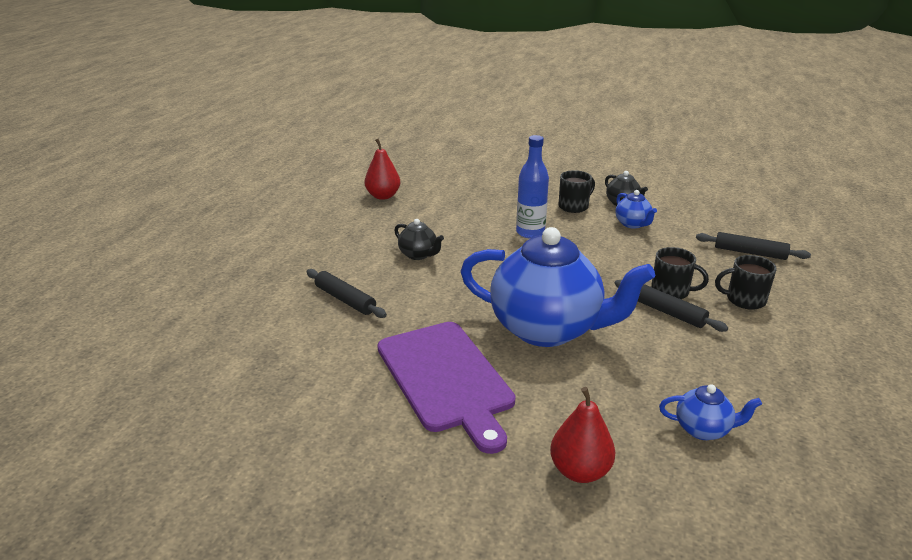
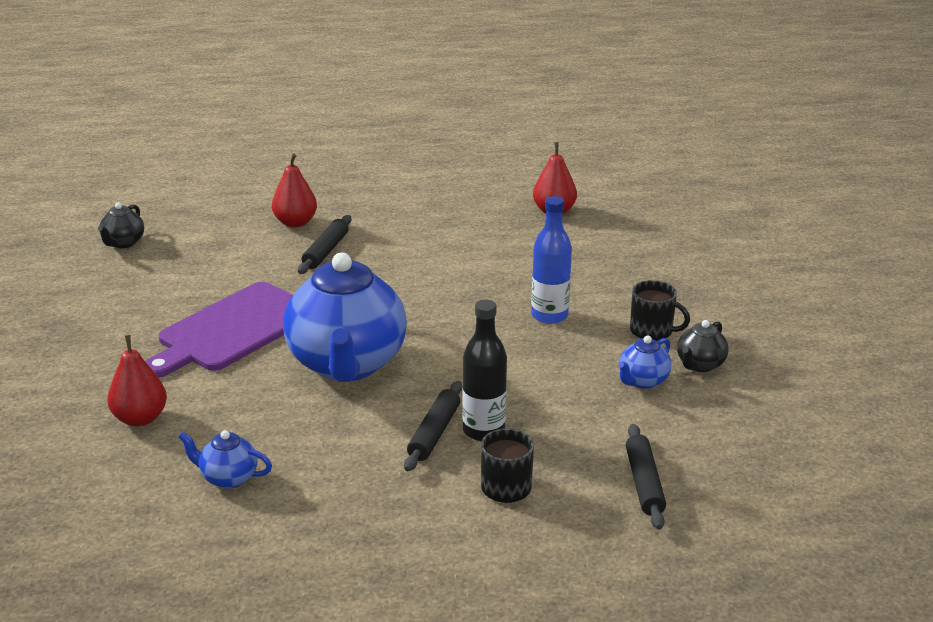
camera: 65 degrees right, 0 degrees up
(273, 304) = (295, 223): none -> red pear
(418, 255) = (439, 264): black teapot -> black teapot (123, 243)
(671, 292) = (483, 430): black mug -> black bottle
(703, 429) = (228, 478): blue teapot -> blue teapot turned 120 degrees clockwise

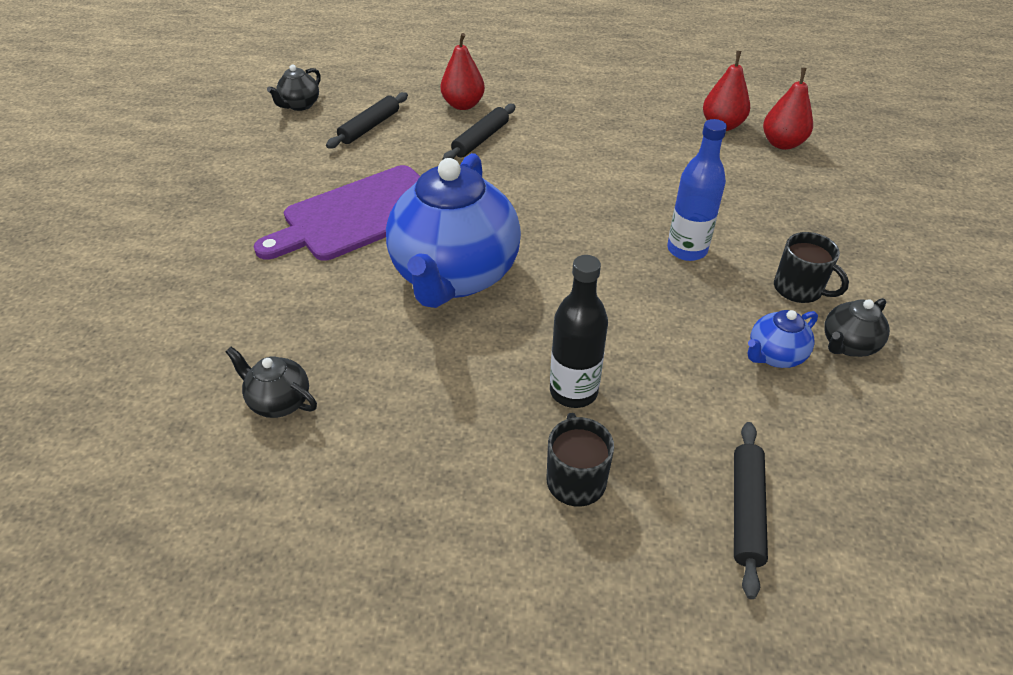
camera: 15 degrees right, 15 degrees up
(140, 418) = (227, 306): red pear -> red pear (782, 144)
(228, 478) = (279, 401): blue teapot -> black teapot
(434, 433) = (517, 384): black rolling pin -> black rolling pin (369, 127)

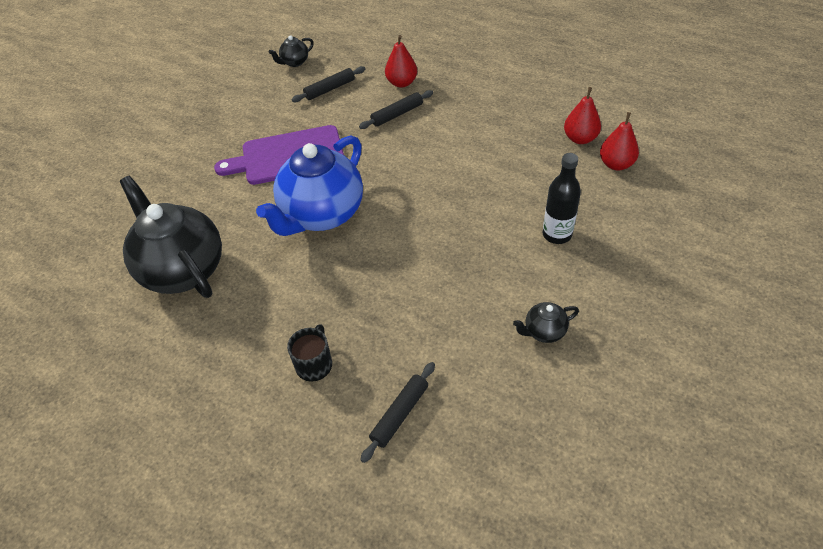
camera: 25 degrees right, 5 degrees up
(279, 401) = (183, 269): black teapot -> black teapot, size x2.40
(573, 391) = (346, 311): black bottle -> black bottle (557, 234)
(687, 250) = (483, 233): blue bottle -> none
(774, 356) = (488, 324): blue teapot -> none
(799, 289) = (540, 282): black mug -> none

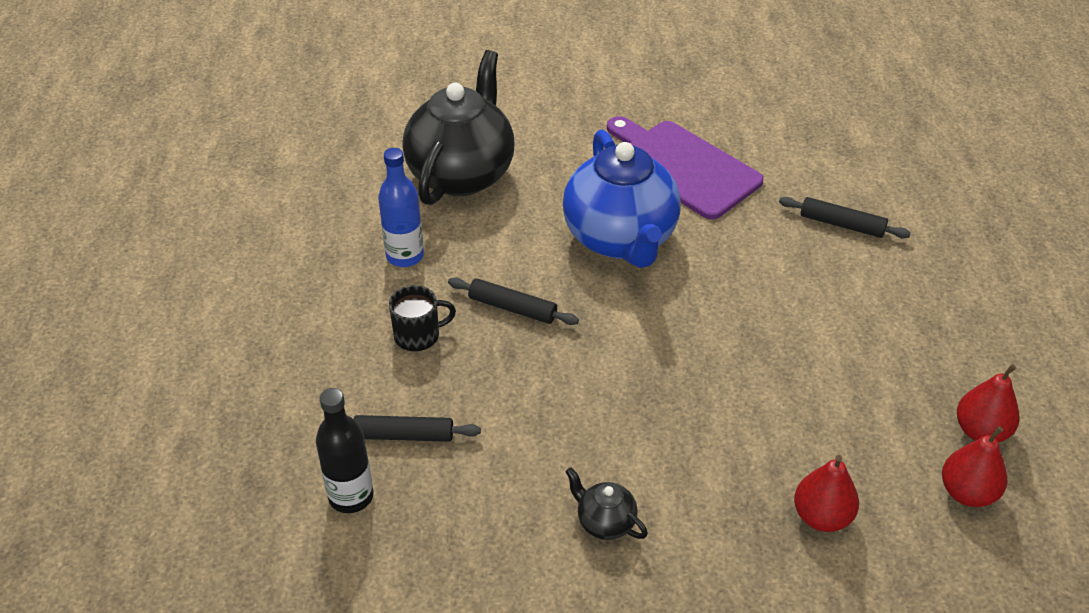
camera: 55 degrees right, 5 degrees down
(231, 339) = (405, 256): none -> blue bottle
(294, 62) = (840, 91): black teapot -> none
(321, 214) = (620, 239): blue teapot -> blue teapot turned 105 degrees counterclockwise
(329, 89) = (825, 144): black rolling pin -> black rolling pin (512, 308)
(401, 83) = (904, 201): red pear -> red pear (821, 516)
(557, 234) = (774, 474): black bottle -> black bottle (351, 496)

